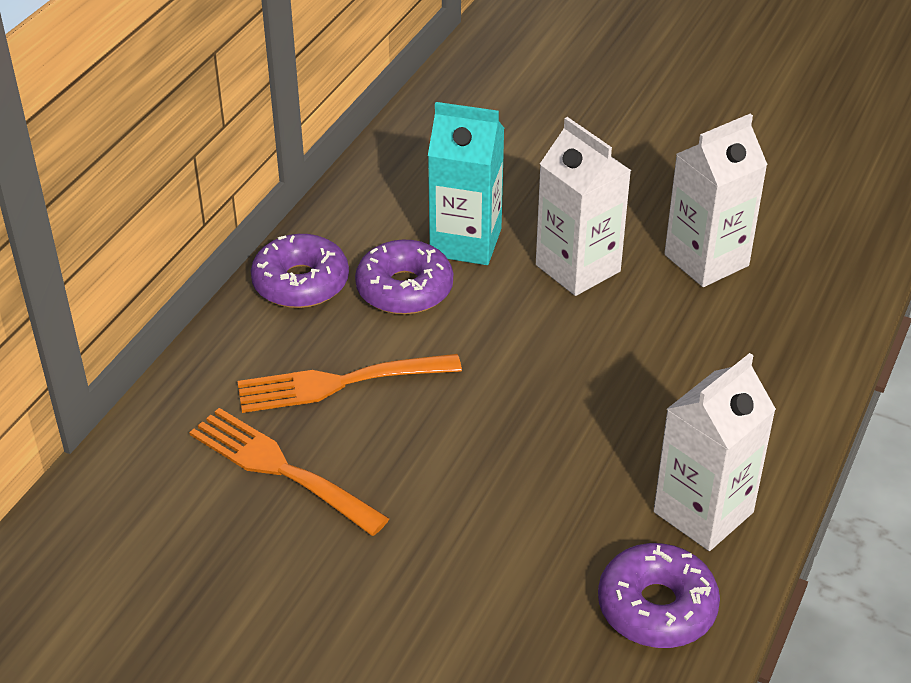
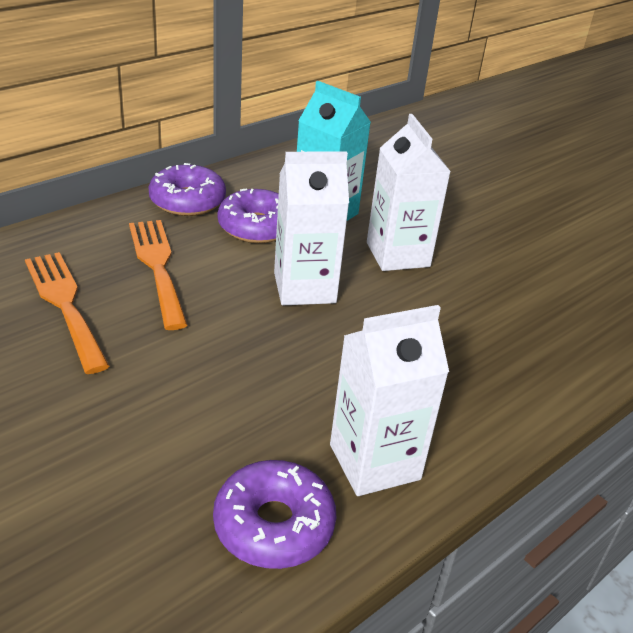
camera: 20 degrees right, 5 degrees down
(338, 383) = (157, 266): orange fork -> orange fork turned 60 degrees clockwise
(706, 260) = (506, 281): white carton -> white carton (304, 288)

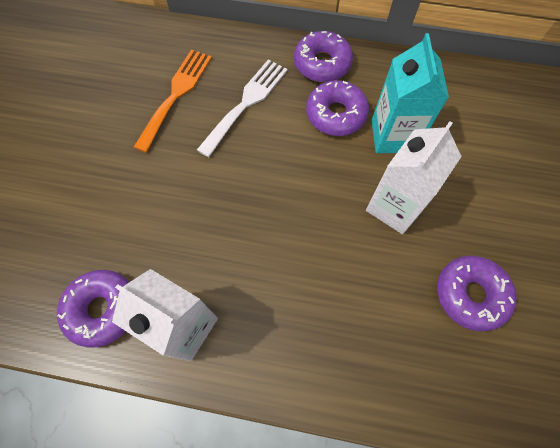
camera: 55 degrees right, 30 degrees up
(157, 266) = (246, 103): orange fork -> white fork
(304, 288) = (302, 183): white carton -> none
(525, 269) = (470, 295): none -> purple donut

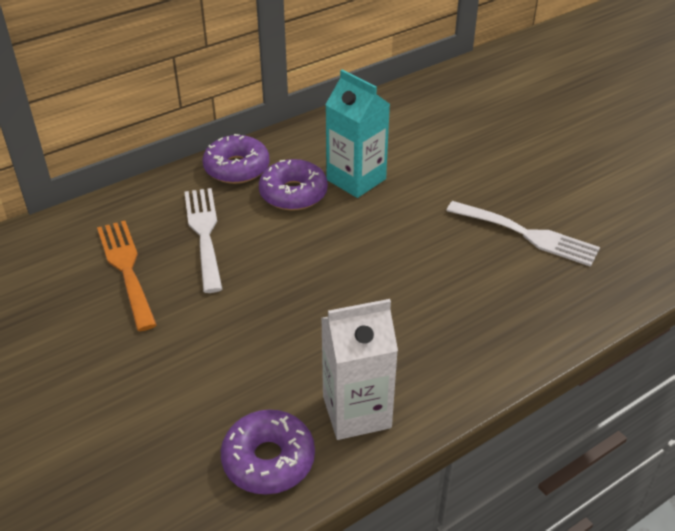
camera: 45 degrees left, 25 degrees down
(394, 206) = (414, 221): white carton -> none
(470, 295) = (528, 235): purple donut -> white fork

